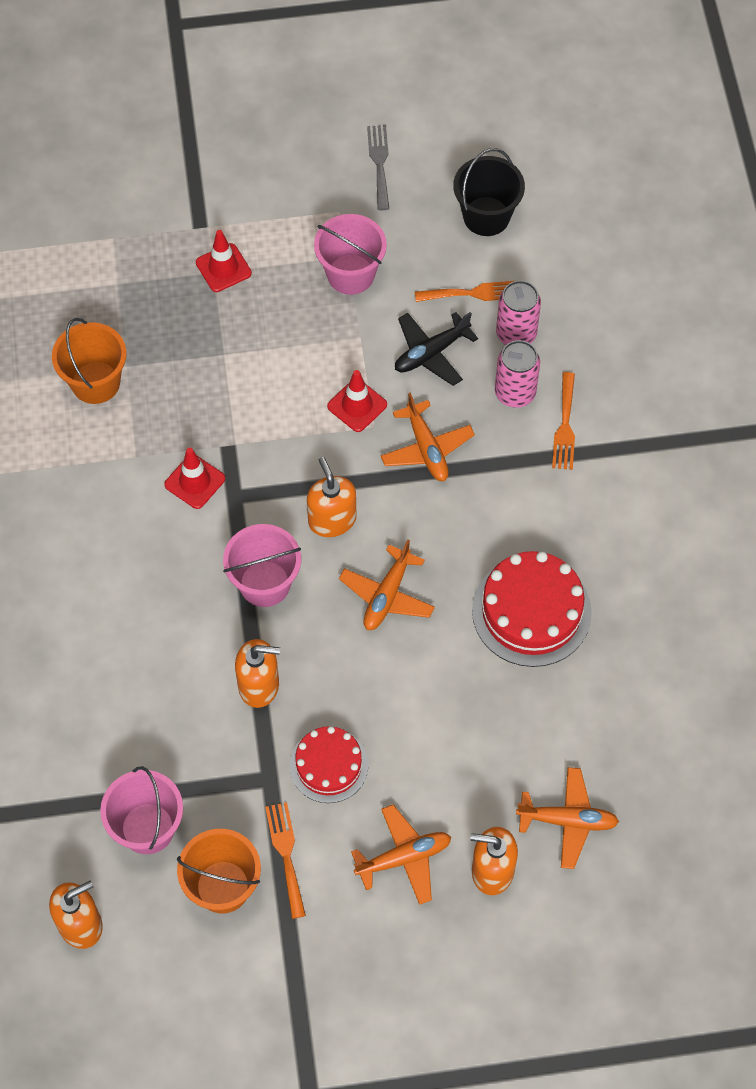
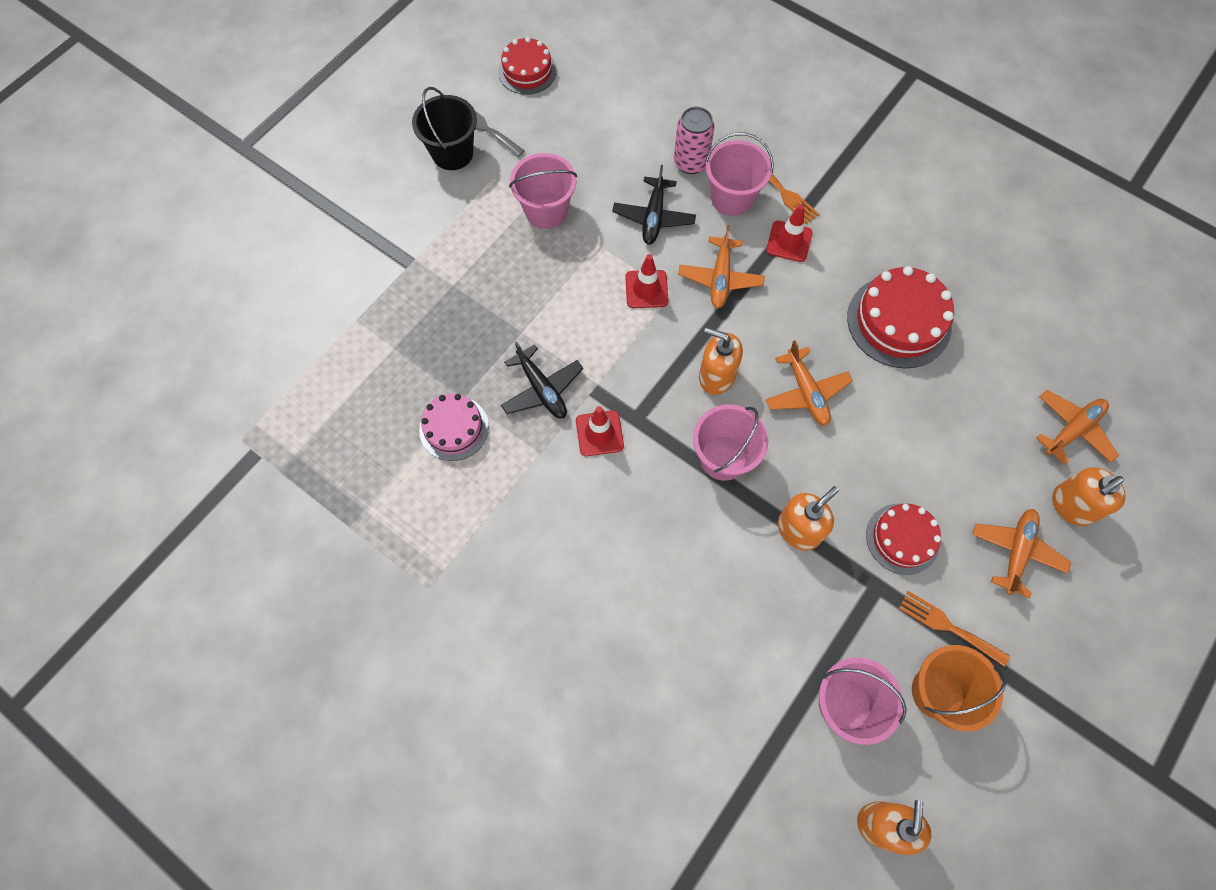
camera: 45 degrees left, 5 degrees up
(95, 382) = (454, 428): orange bucket -> pink cake
(190, 411) = (542, 389): none -> black plane
(223, 268) = (457, 276): red traffic cone -> red traffic cone (789, 241)
(426, 448) = (720, 278): orange plane -> orange plane turned 75 degrees clockwise
(470, 141) = (527, 71): none -> red cake
(473, 293) = (636, 159): orange fork -> none
(486, 216) = (590, 107): black bucket -> black bucket (452, 153)
(515, 393) = (732, 198): pink can -> pink bucket

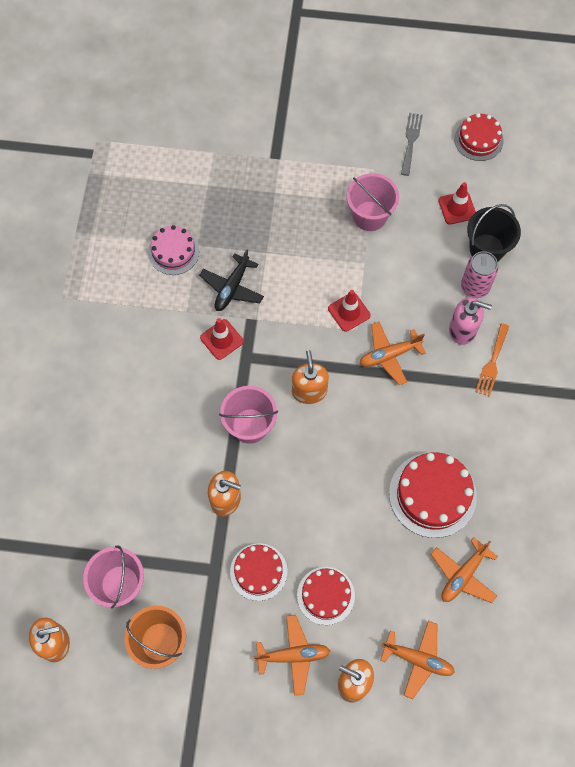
camera: 60 degrees right, 0 degrees up
(452, 153) = (376, 133): black bucket -> black bucket (486, 249)
(654, 217) = (411, 286): black plane -> none
(732, 198) = (463, 330): pink bucket -> pink soap dispenser
(789, 241) = (451, 386): red traffic cone -> red traffic cone (457, 208)
(806, 392) = (333, 456): orange plane -> orange plane (463, 575)
(948, 626) = (211, 630): orange fork -> none
(962, 483) = (325, 595): none -> red cake

